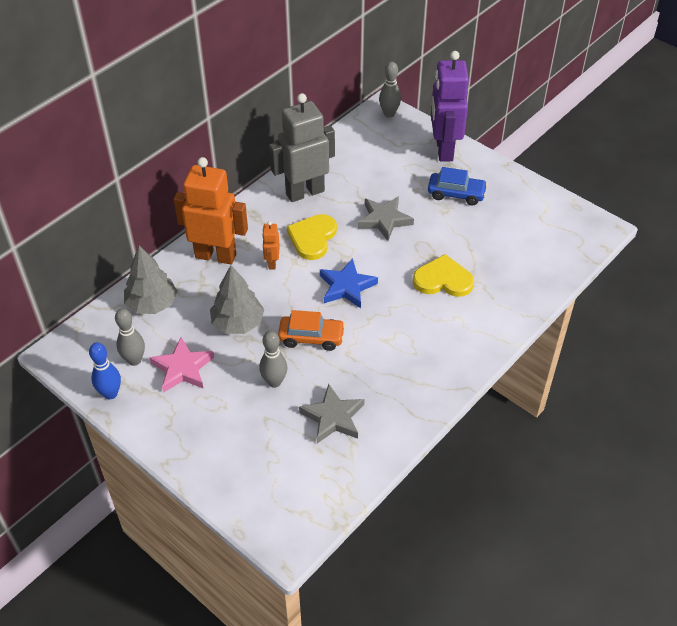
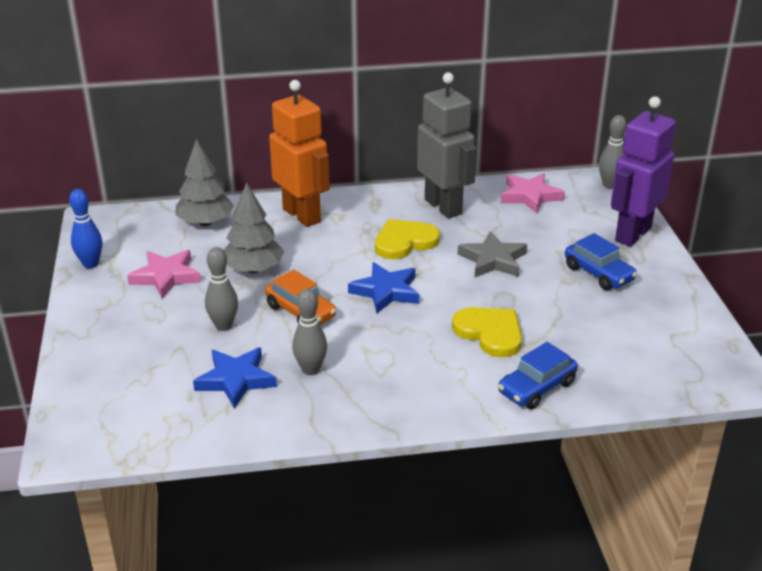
camera: 40 degrees right, 15 degrees down
(134, 360) = (139, 252): grey bowling pin -> grey bowling pin (311, 370)
(272, 263) = (342, 242): orange robot -> none
(305, 192) = (443, 207): grey robot -> grey robot turned 45 degrees clockwise
(333, 417) = (236, 380): grey star -> blue star
(350, 151) = (530, 196): none -> pink star
(509, 303) = (536, 388): none -> blue car

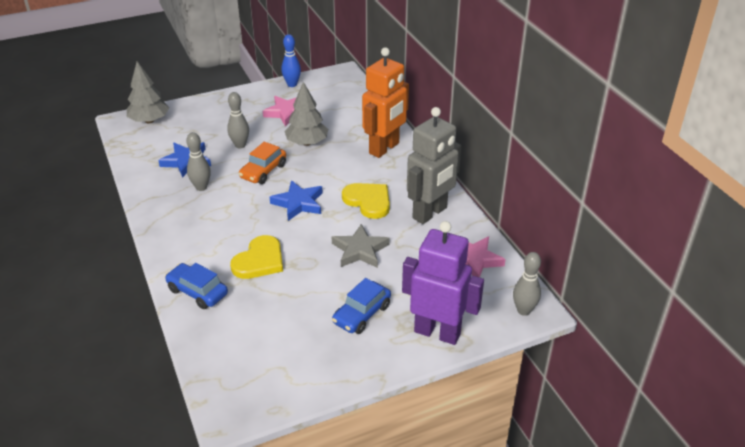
camera: 75 degrees right, 5 degrees up
(205, 222) = (356, 112): grey tree -> grey tree (149, 120)

